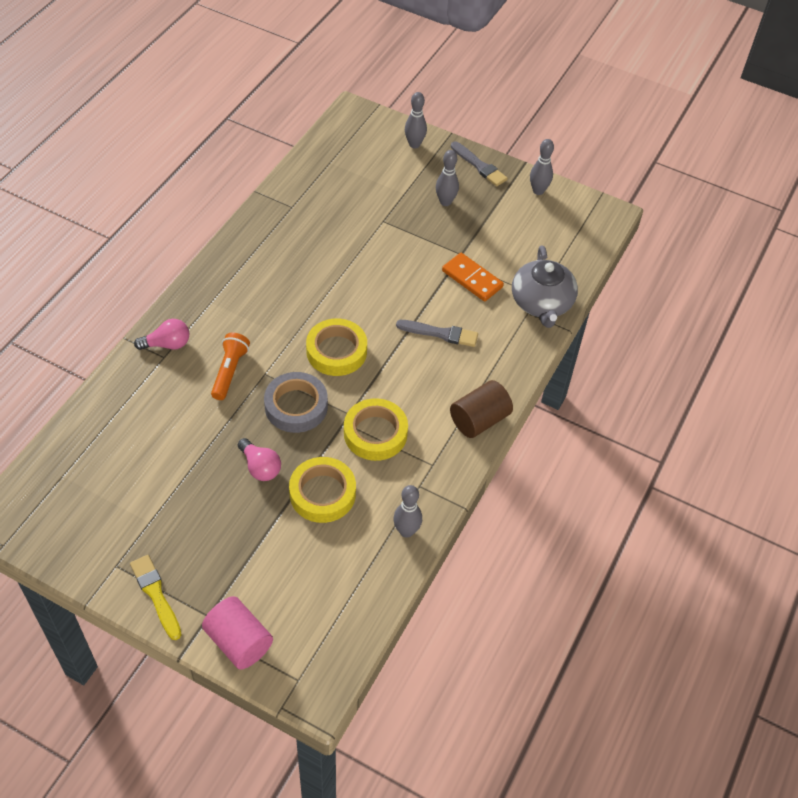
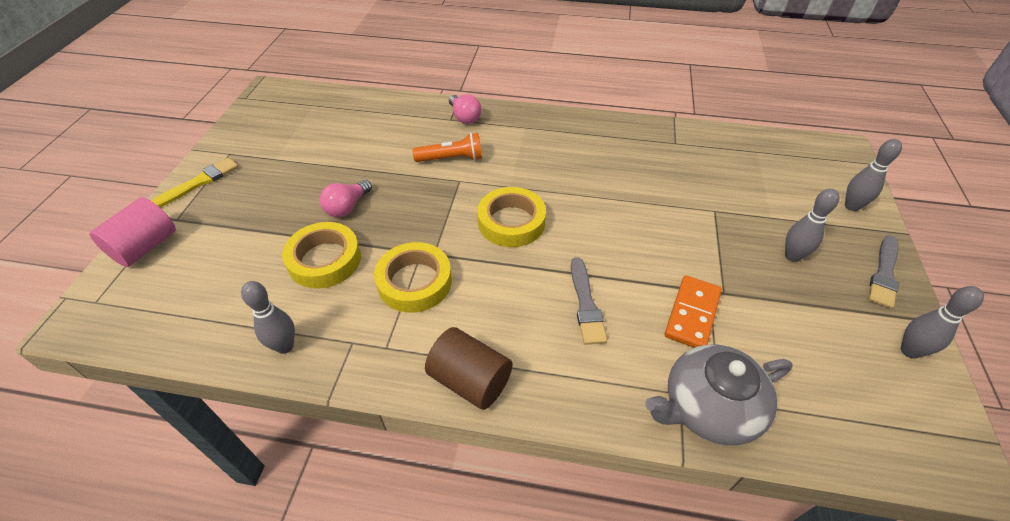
camera: 75 degrees right, 5 degrees down
(296, 406) = (428, 212): grey tape -> none

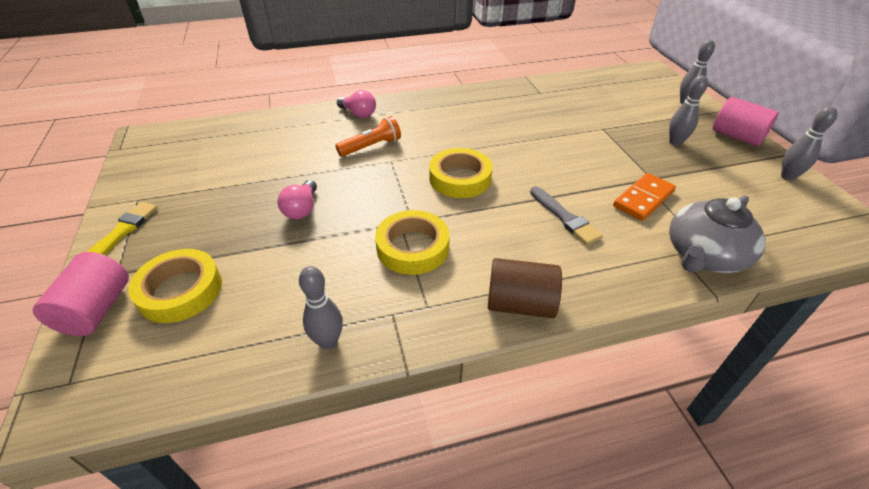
camera: 25 degrees left, 5 degrees down
(324, 260) = (312, 258): yellow tape -> yellow tape (180, 290)
(692, 314) = (643, 199): orange domino -> orange domino turned 45 degrees clockwise
(884, 274) = (736, 136): grey brush -> pink cylinder

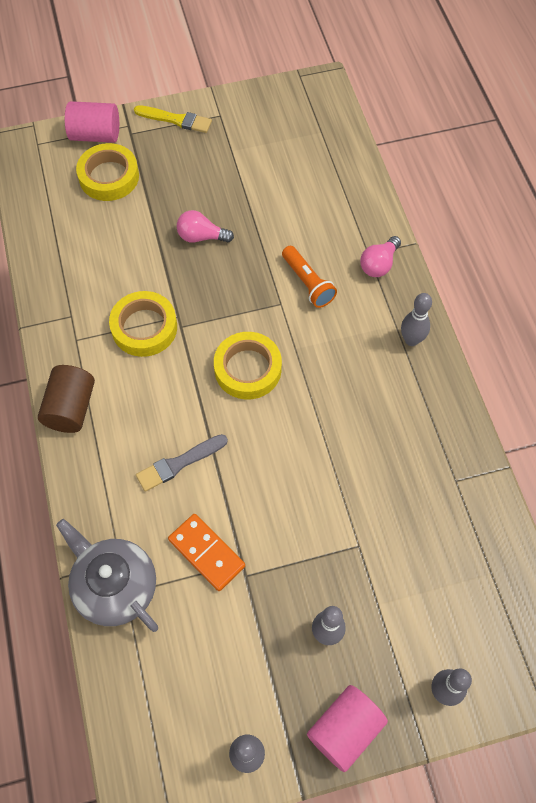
camera: 90 degrees right, 20 degrees up
(328, 342) = (50, 277): grey bowling pin -> grey bowling pin (411, 340)

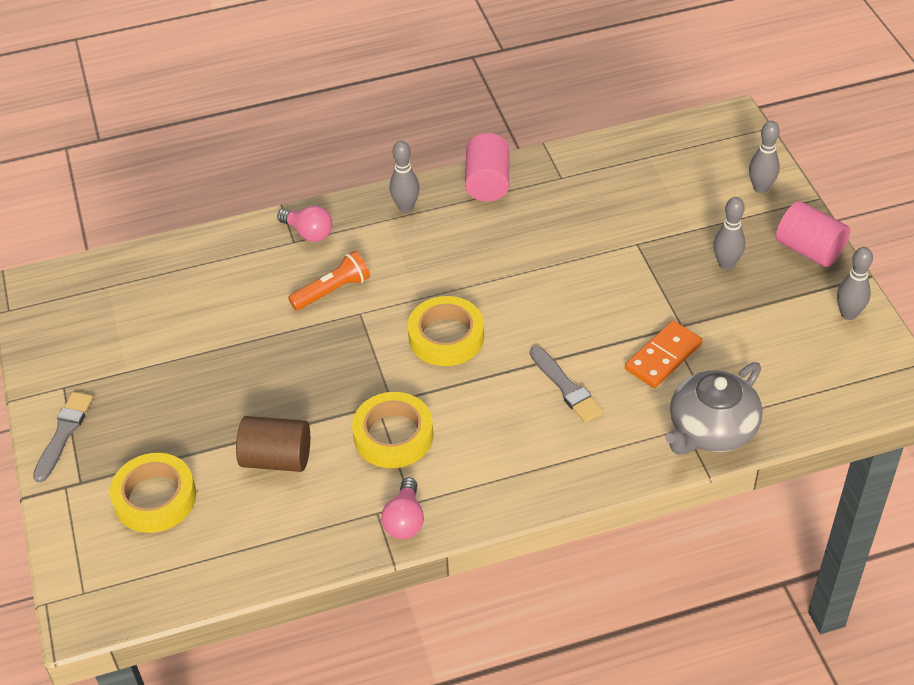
camera: 90 degrees left, 15 degrees down
(71, 408) = (506, 495): brown cylinder -> brown cylinder (276, 458)
(95, 135) = (77, 522): pink cylinder -> pink cylinder (487, 183)
(176, 120) = (64, 433): yellow brush -> grey brush
(201, 237) = (261, 391): pink light bulb -> pink light bulb (405, 520)

